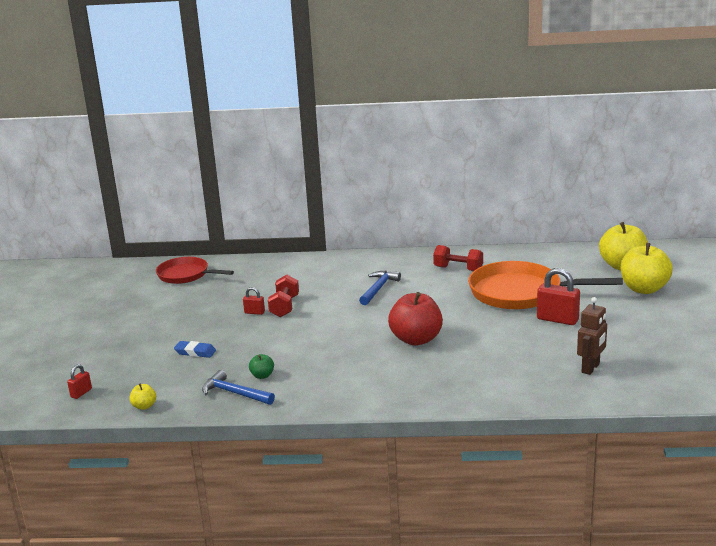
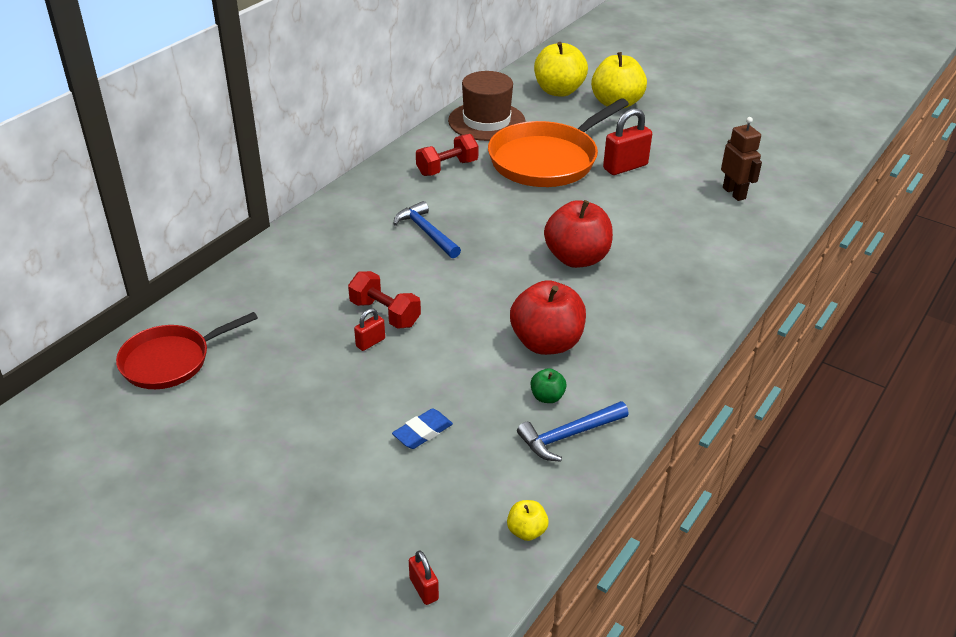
camera: 60 degrees left, 15 degrees up
(313, 359) = (546, 343): none -> red apple
(536, 260) = (486, 121): none -> brown hat

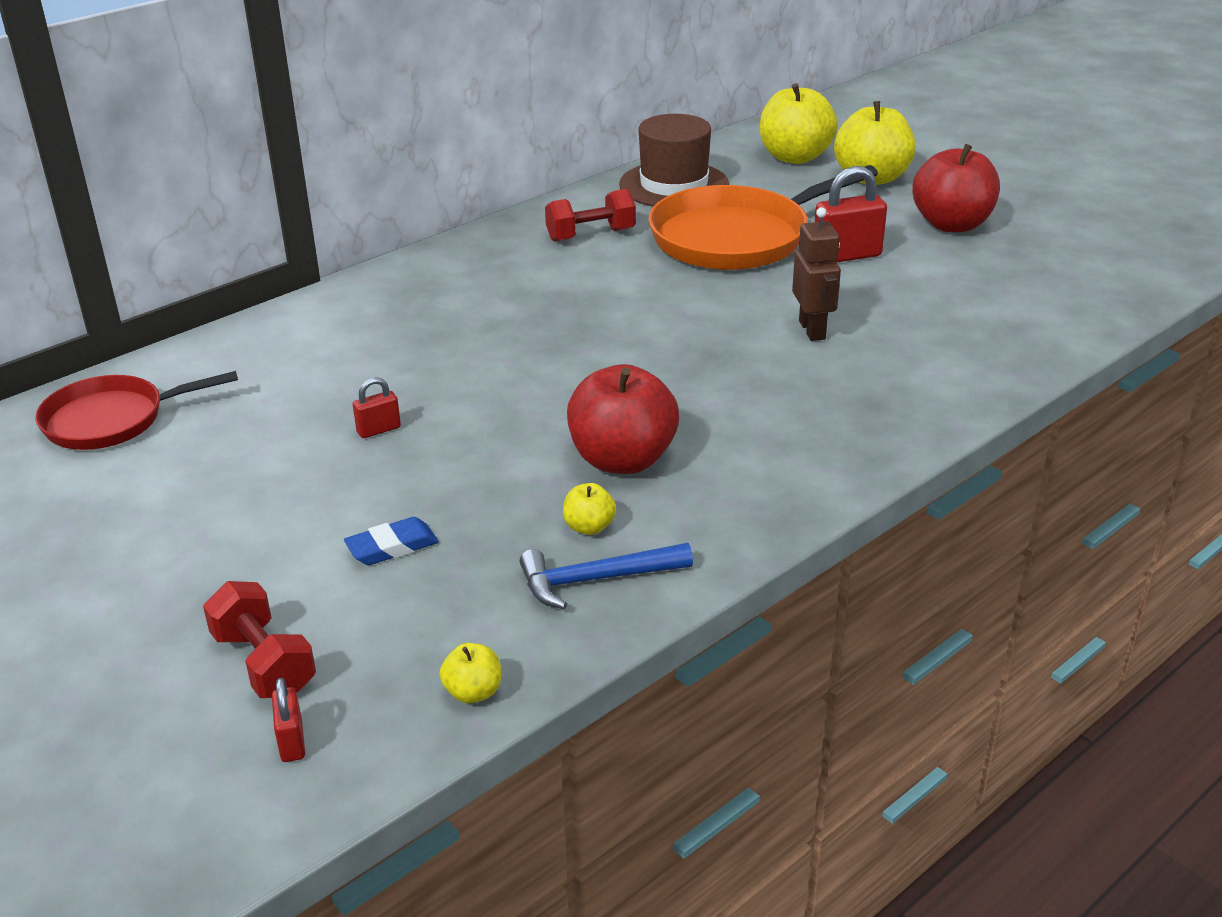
camera: 15 degrees right, 5 degrees down
(385, 313) = (416, 398): red dumbbell -> red dumbbell (264, 663)
(426, 232) = (523, 308): blue hammer -> none
(547, 397) = (589, 527): green apple -> yellow apple
(576, 258) = (719, 360): red apple -> red apple (951, 224)
(734, 193) = (997, 303): brown robot -> brown robot (812, 330)

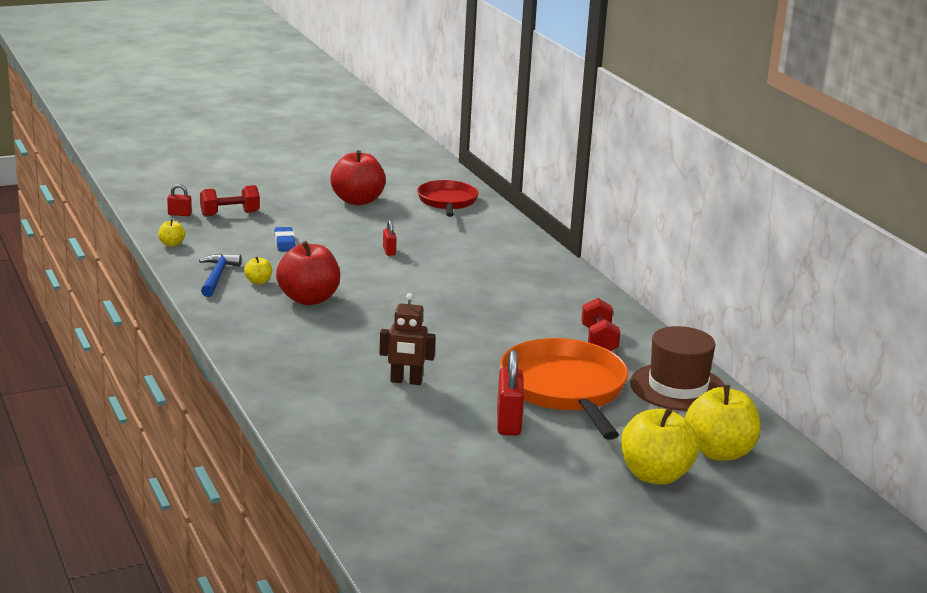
camera: 105 degrees right, 10 degrees down
(951, 224) = (539, 483): red apple -> red apple (357, 201)

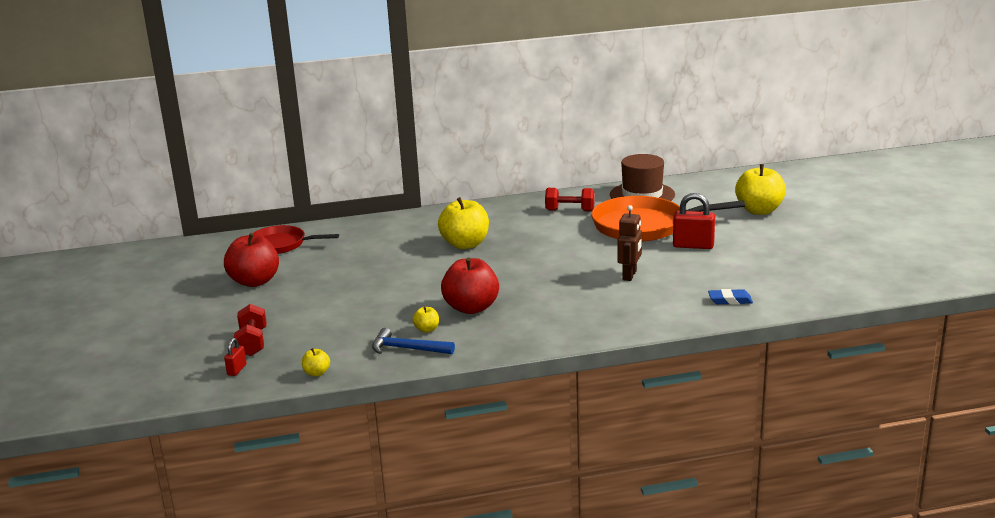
camera: 75 degrees left, 0 degrees up
(284, 242) = (340, 316): blue eraser -> blue eraser (730, 300)
(389, 251) = (381, 272): red padlock -> none
(719, 452) = (728, 192): yellow apple -> yellow apple (465, 244)

